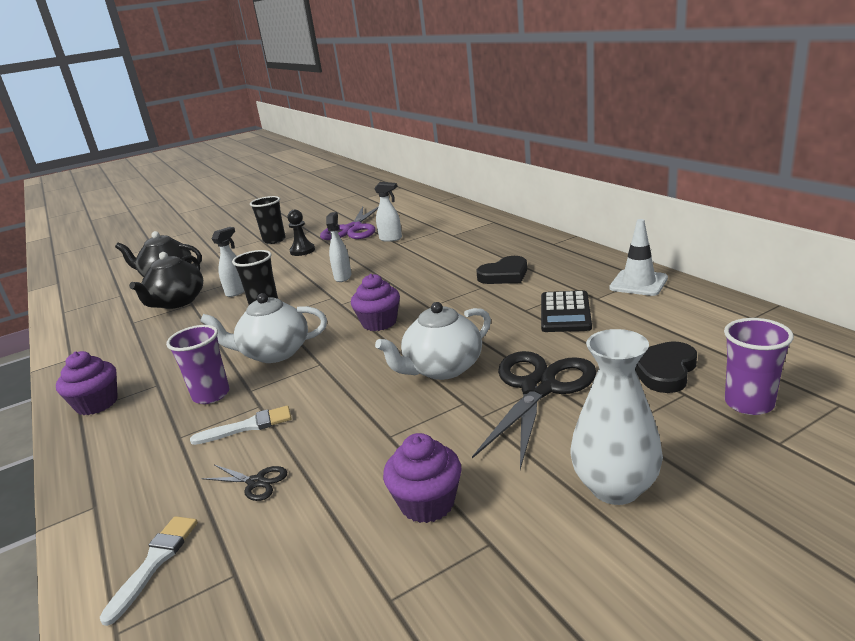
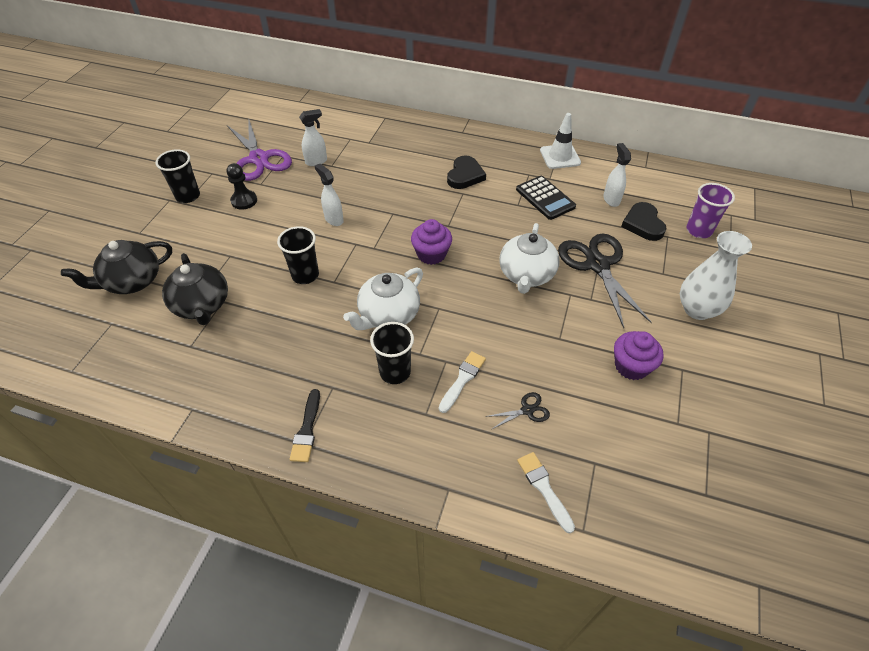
camera: 45 degrees left, 25 degrees up
(97, 404) = (307, 429): purple cupcake -> black brush
(211, 395) = (395, 372): purple cup -> black cup
(237, 291) = (250, 270): white spray bottle -> white spray bottle (611, 199)

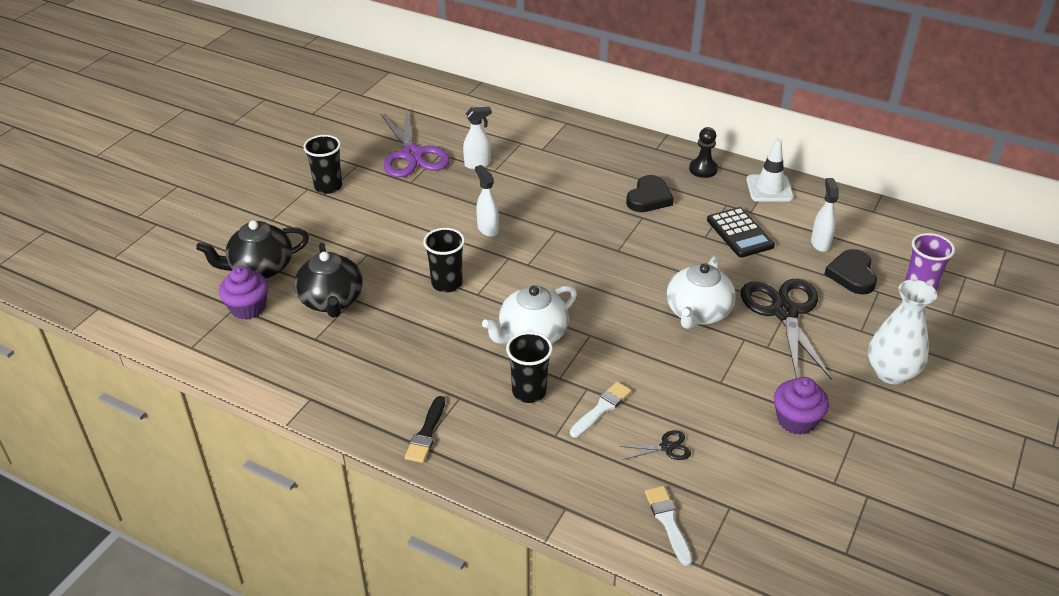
camera: 10 degrees right, 10 degrees down
(244, 201) = (390, 198): black pawn -> black pawn (703, 169)
(431, 254) = (592, 278): purple cupcake -> purple cupcake (248, 308)

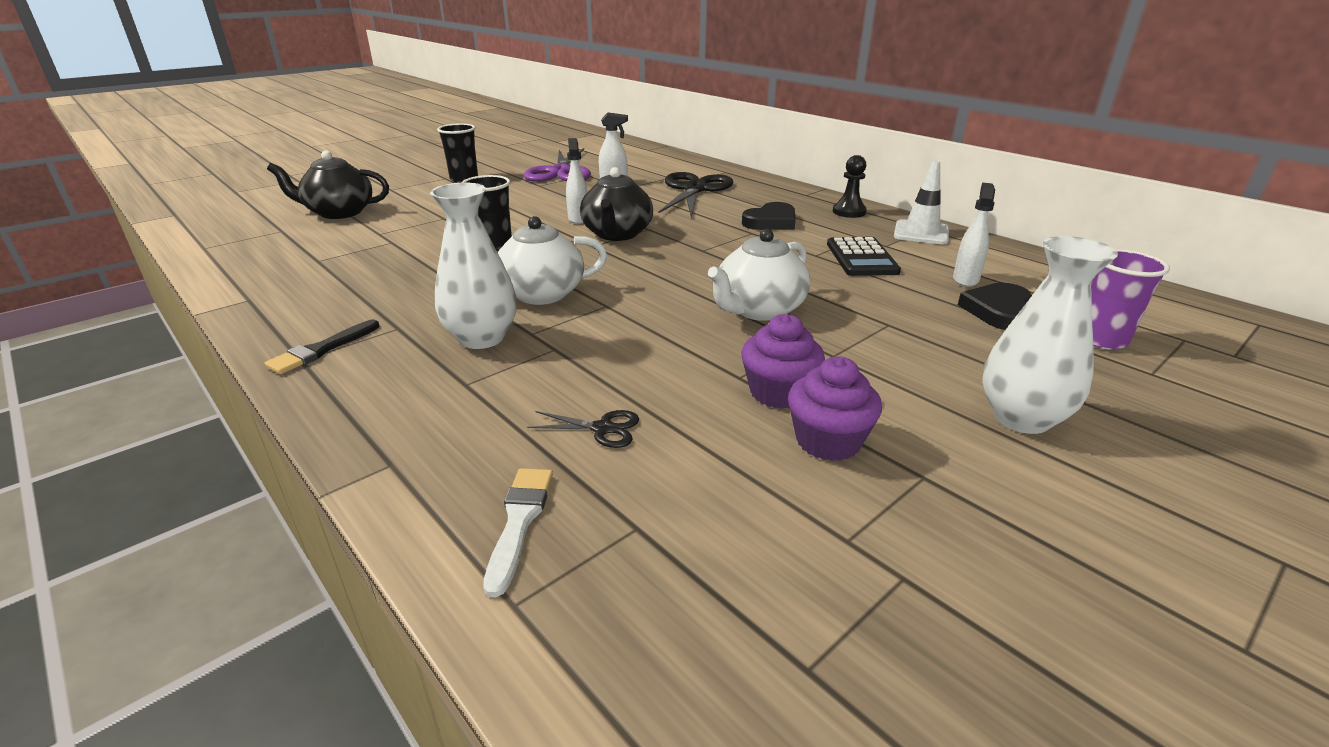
camera: 20 degrees right, 10 degrees down
(248, 308) = (291, 233): purple cupcake -> purple cupcake (778, 392)
(331, 301) = (370, 240): black teapot -> black teapot (617, 234)
(529, 392) = (482, 338): black cup -> white vase
(601, 409) = (553, 371): white brush -> none
(784, 312) = (879, 328): black scissors -> black scissors (694, 189)

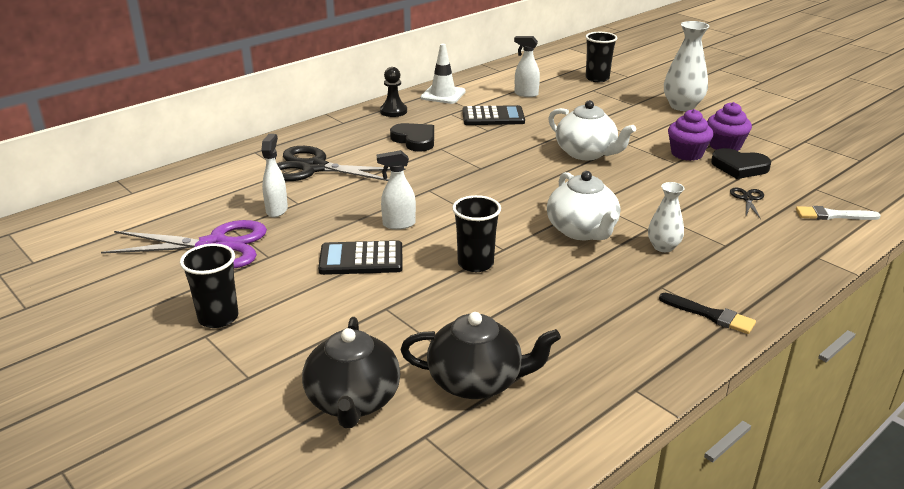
camera: 90 degrees left, 0 degrees up
(482, 338) = (663, 247): white vase -> white vase, size x0.60
(522, 209) = (361, 259): none -> black calculator
(617, 234) = (444, 203): black teapot -> black teapot (477, 381)
(999, 311) = (569, 93): black heart -> black heart (739, 167)
(1101, 340) = (597, 78): purple cup -> black cup

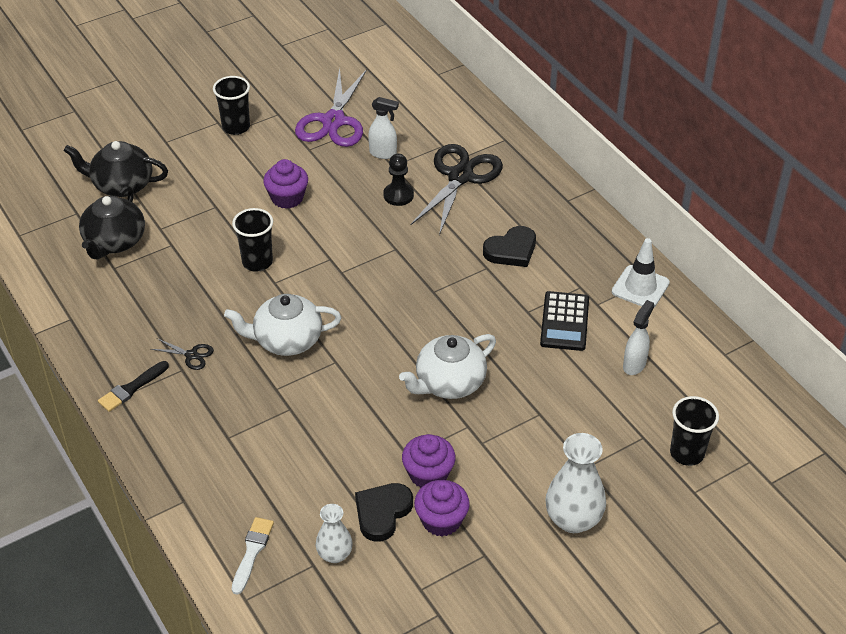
camera: 100 degrees right, 15 degrees up
(361, 259) = (287, 198): black calculator -> purple cupcake
(393, 111) = (593, 241): black pawn -> black pawn (398, 195)
(398, 224) = (336, 223): white spray bottle -> none
(663, 247) = (240, 390): white vase -> white vase (334, 554)
(747, 199) = (308, 490): black scissors -> black scissors (191, 355)

